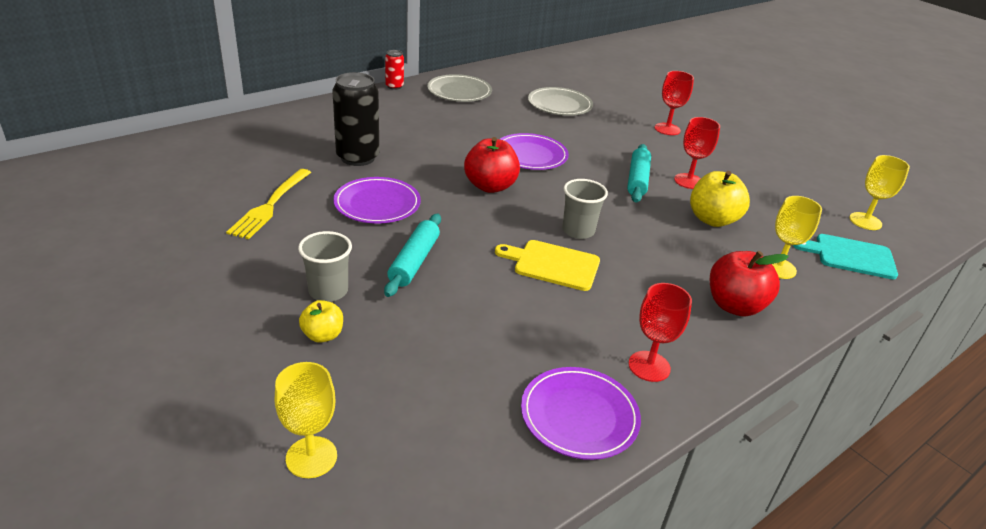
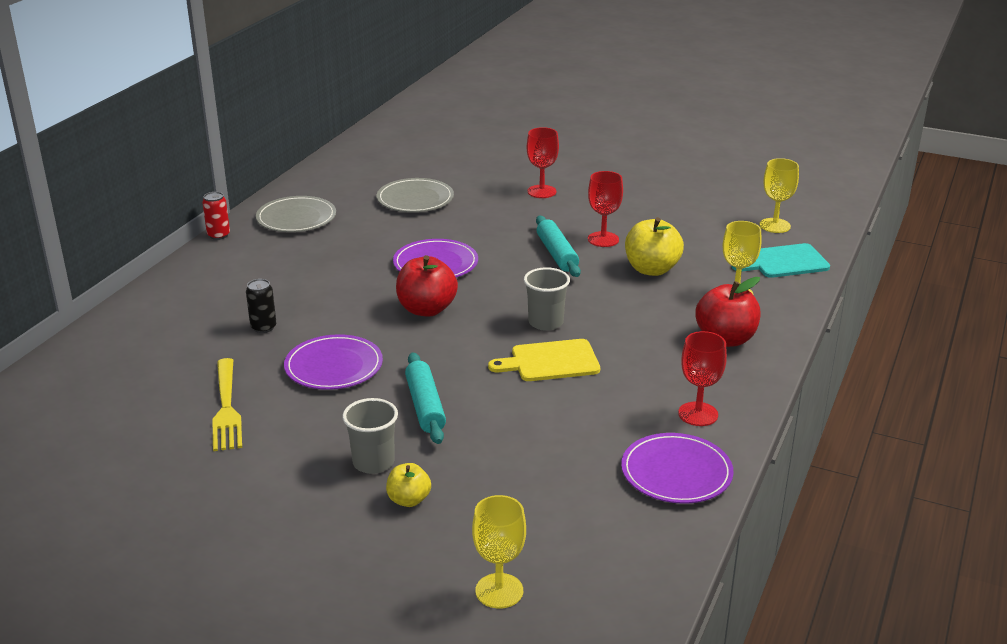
camera: 25 degrees left, 5 degrees down
(358, 157) = (263, 327): black can -> black can, size x0.51

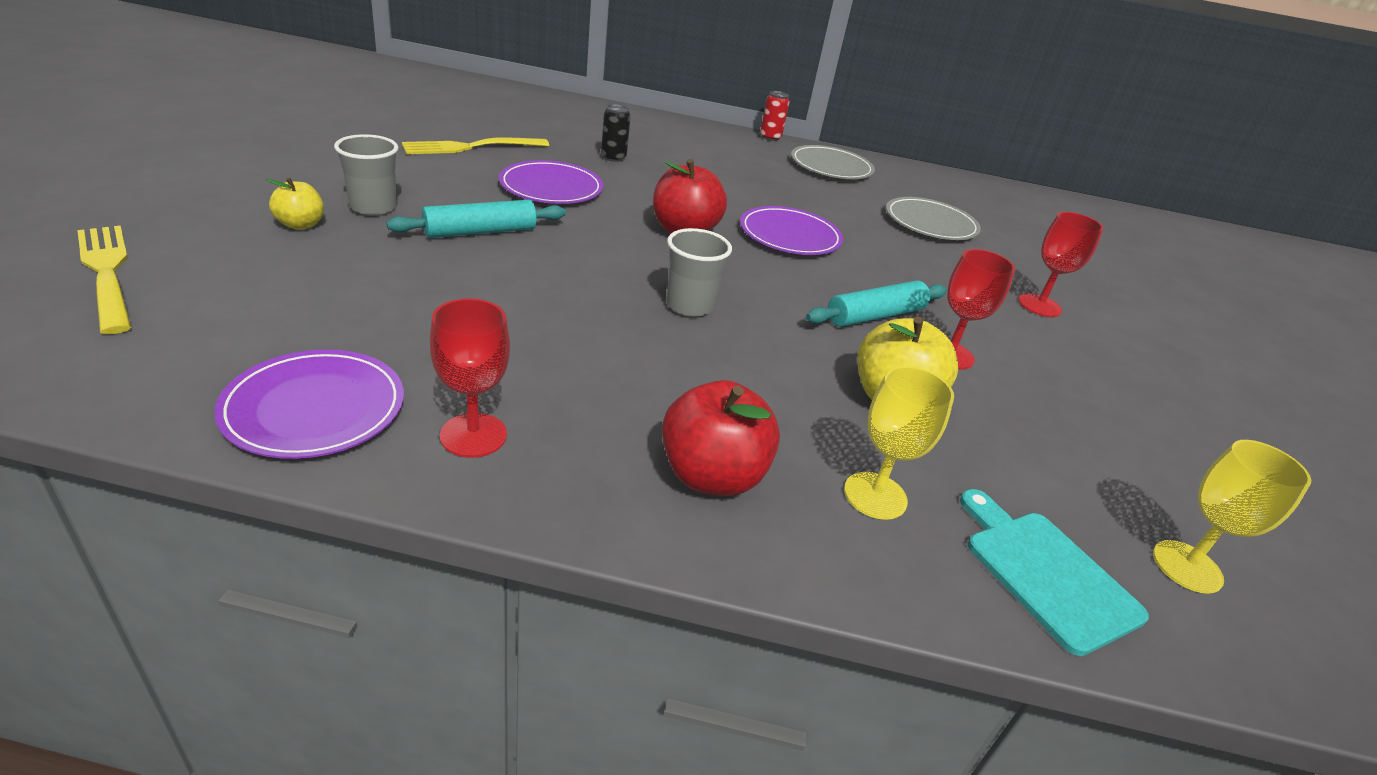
camera: 70 degrees right, 5 degrees up
(499, 591) = (107, 273): yellow goblet -> yellow fork
(550, 361) = (593, 308): yellow cutting board -> none

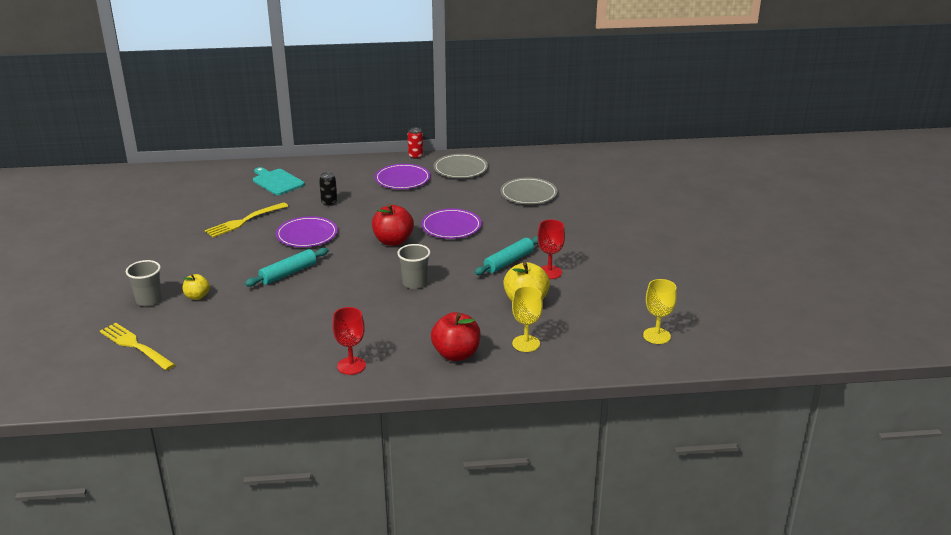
camera: 10 degrees left, 5 degrees down
(314, 408) = (279, 373): purple plate -> purple plate (402, 179)
(373, 207) = (224, 276): grey cup -> grey cup (149, 300)
(1039, 305) = (594, 231): red goblet -> none
(1045, 573) = (598, 353): turquoise cutting board -> turquoise cutting board (277, 181)

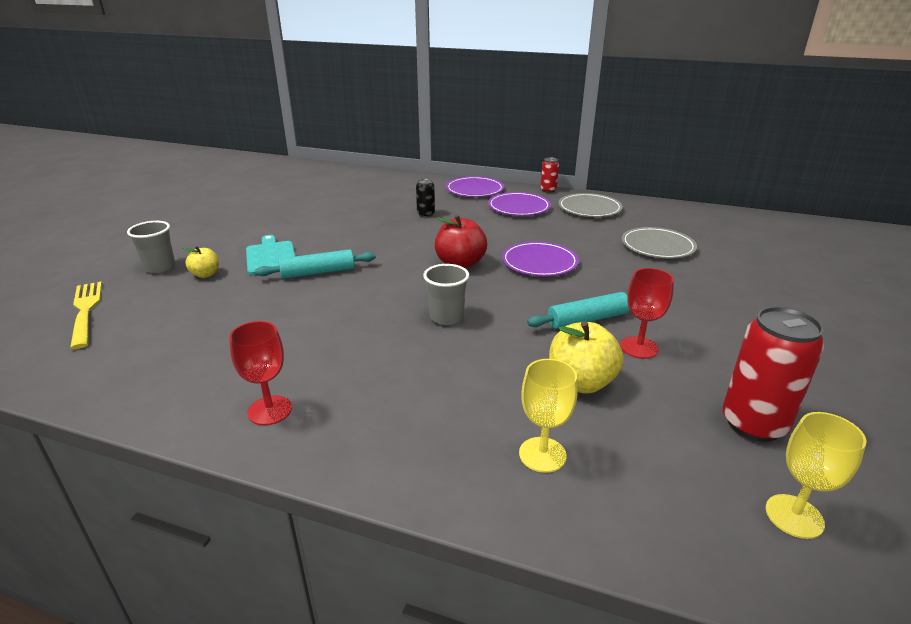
camera: 25 degrees right, 0 degrees up
(244, 221) = (330, 215): yellow fork -> none
(277, 181) = (394, 188): turquoise cutting board -> turquoise cutting board (271, 257)
(307, 235) = (375, 239): purple plate -> purple plate (474, 190)
(456, 354) = (423, 439): red apple -> none
(627, 299) = (753, 424): none -> red can

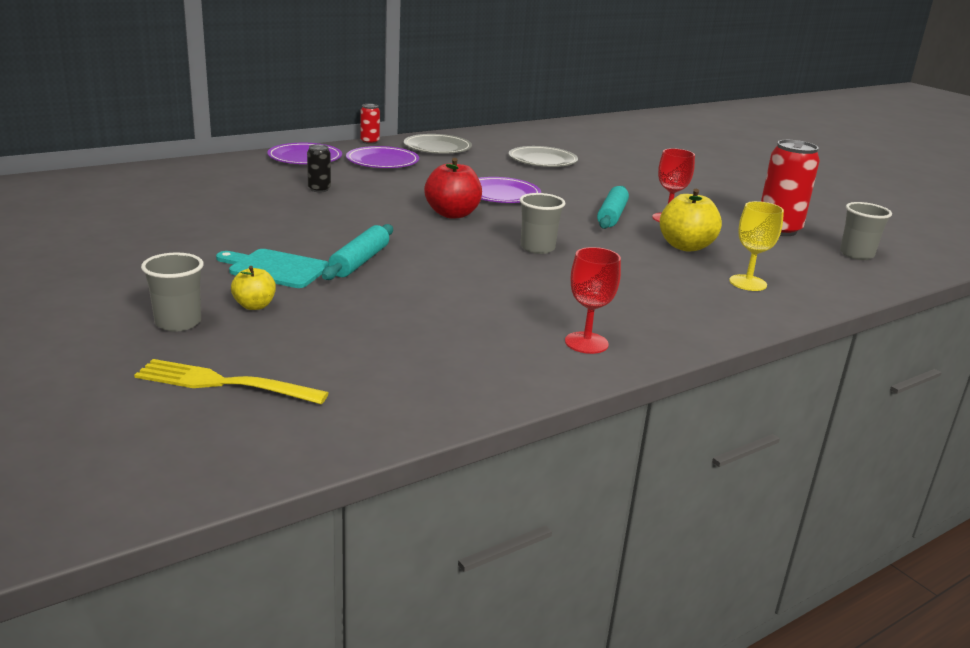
camera: 55 degrees left, 5 degrees down
(794, 516) = (856, 254): yellow goblet -> grey cup

